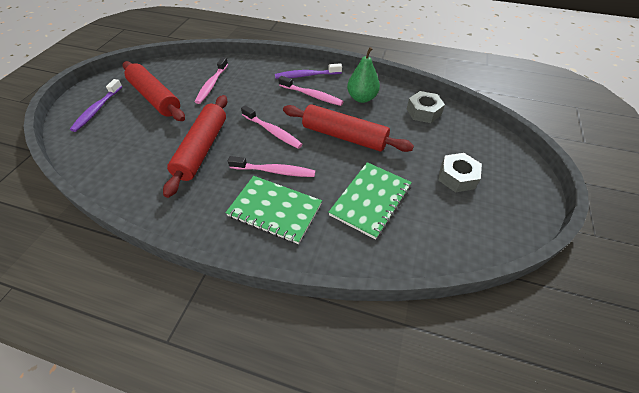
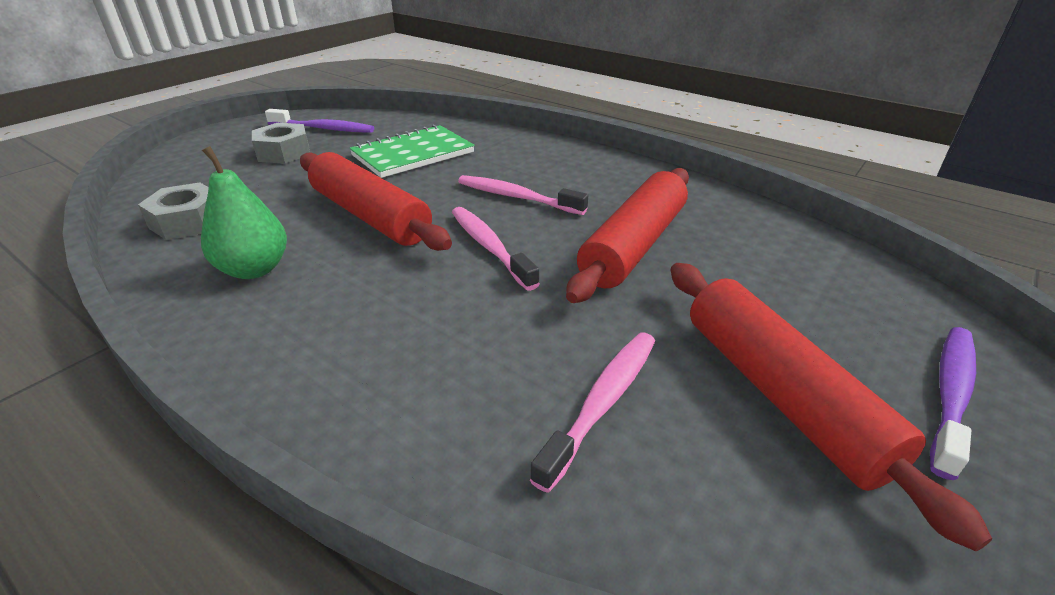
camera: 160 degrees left, 15 degrees down
(275, 210) = (536, 166): green notebook -> none
(306, 75) = (308, 363): purple toothbrush -> purple toothbrush (324, 129)
(312, 95) = (351, 300): pink toothbrush -> none

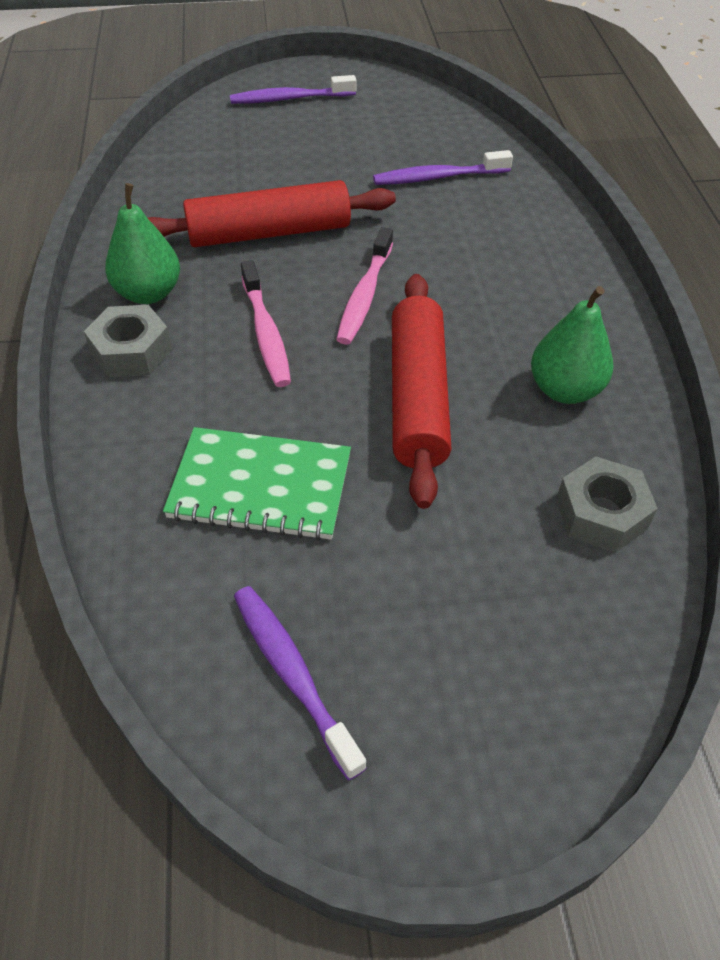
camera: 135 degrees left, 15 degrees up
(284, 152) = (407, 625): grey nut -> grey nut (131, 351)
(603, 402) = (437, 177): pink toothbrush -> purple toothbrush
(620, 179) = (149, 293): none -> green pear
(780, 394) = (355, 136): red rolling pin -> none

